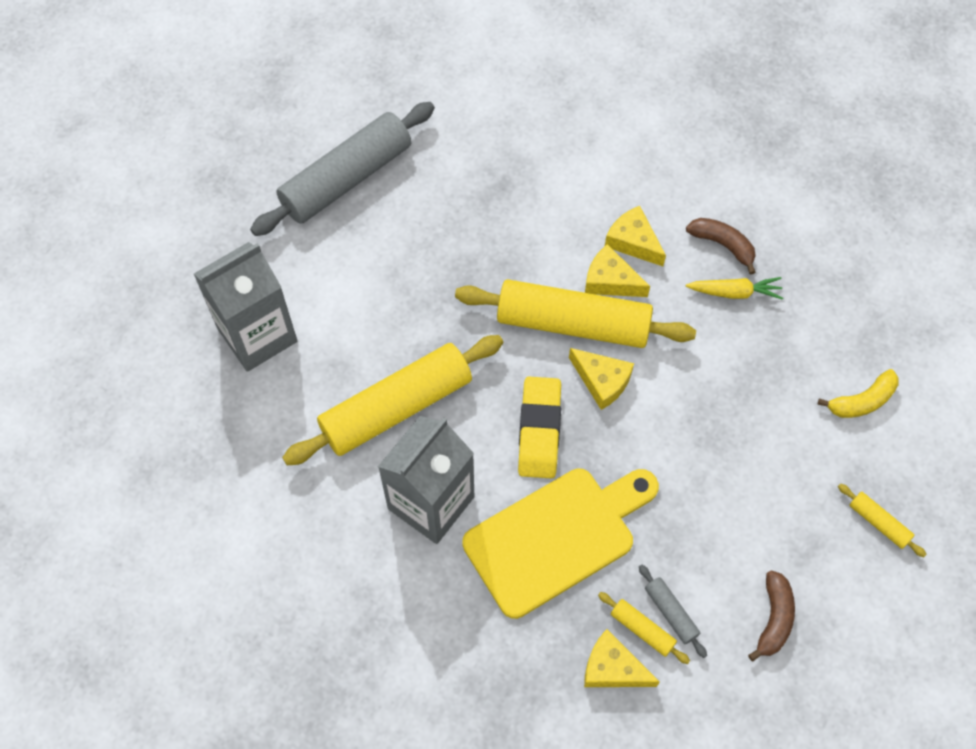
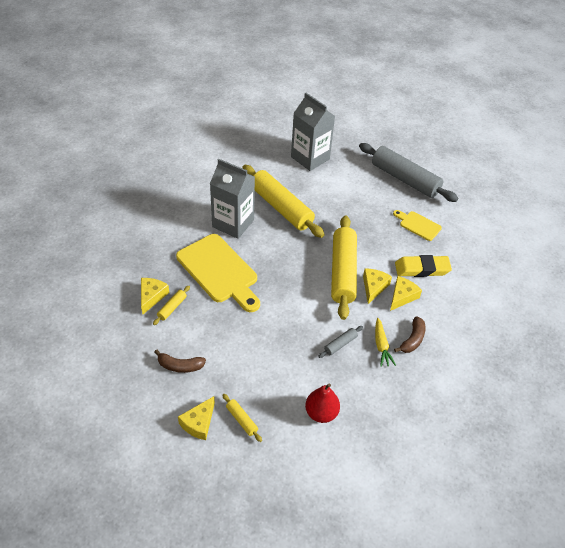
camera: 80 degrees right, 15 degrees down
(469, 183) = (418, 225): none -> yellow cutting board
(539, 430) = (277, 261): yellow eraser -> yellow eraser (422, 269)
(602, 381) = (310, 286): yellow cheese -> yellow cheese (199, 423)
(670, 613) = (181, 319): grey rolling pin -> grey rolling pin (340, 344)
(862, 401) = (321, 413): yellow banana -> red pear
(878, 523) = (241, 420): yellow rolling pin -> yellow rolling pin turned 75 degrees counterclockwise

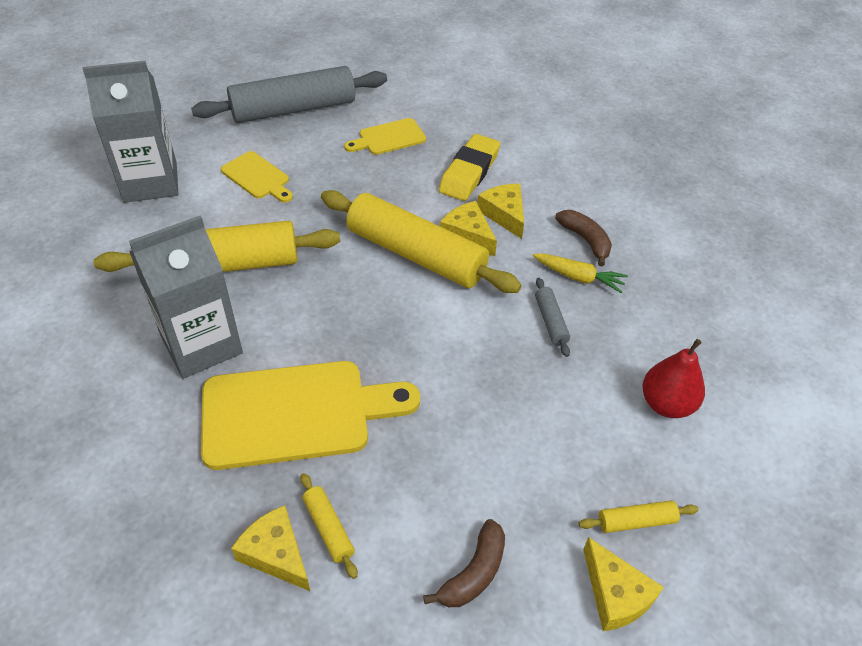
camera: 60 degrees left, 0 degrees up
(345, 191) = (258, 177): none -> yellow cutting board

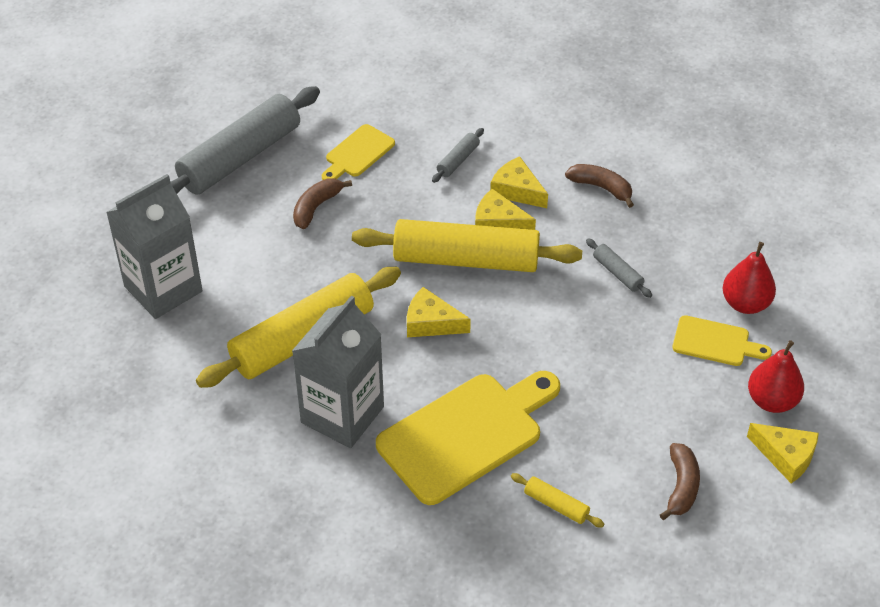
camera: 25 degrees left, 0 degrees up
(258, 177) = (264, 243): yellow cutting board -> yellow cutting board (715, 342)
(276, 554) = (531, 539): yellow cheese -> yellow cheese (431, 323)
(322, 166) = (316, 207): none -> brown banana
(469, 172) = (458, 160): yellow eraser -> grey rolling pin
(578, 277) = (616, 224): yellow carrot -> none
(636, 521) = (772, 401): yellow rolling pin -> red pear

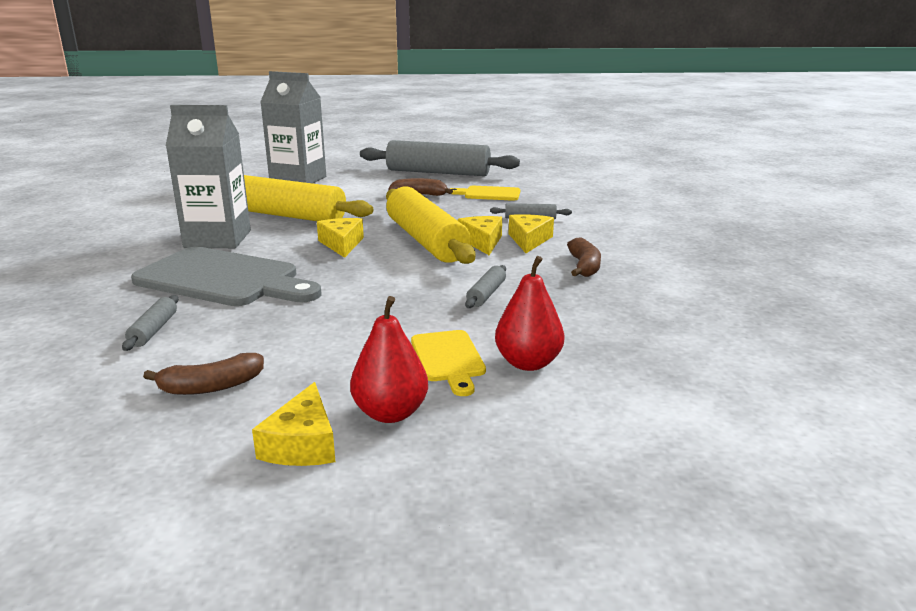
camera: 60 degrees right, 25 degrees down
(466, 434) = (224, 279): yellow cutting board -> grey cutting board
(556, 505) = (153, 330): yellow rolling pin -> grey rolling pin

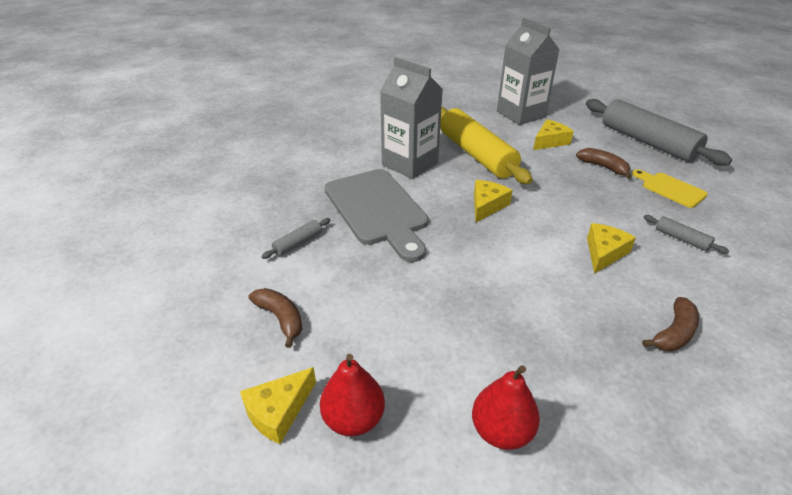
camera: 40 degrees right, 15 degrees up
(211, 387) = (281, 318): brown banana -> brown banana turned 150 degrees counterclockwise
(426, 240) = (556, 230): yellow rolling pin -> none
(448, 359) = (445, 385): yellow cutting board -> none
(486, 294) = (546, 323): grey rolling pin -> none
(529, 240) = (651, 270): yellow cheese -> yellow cheese (549, 141)

